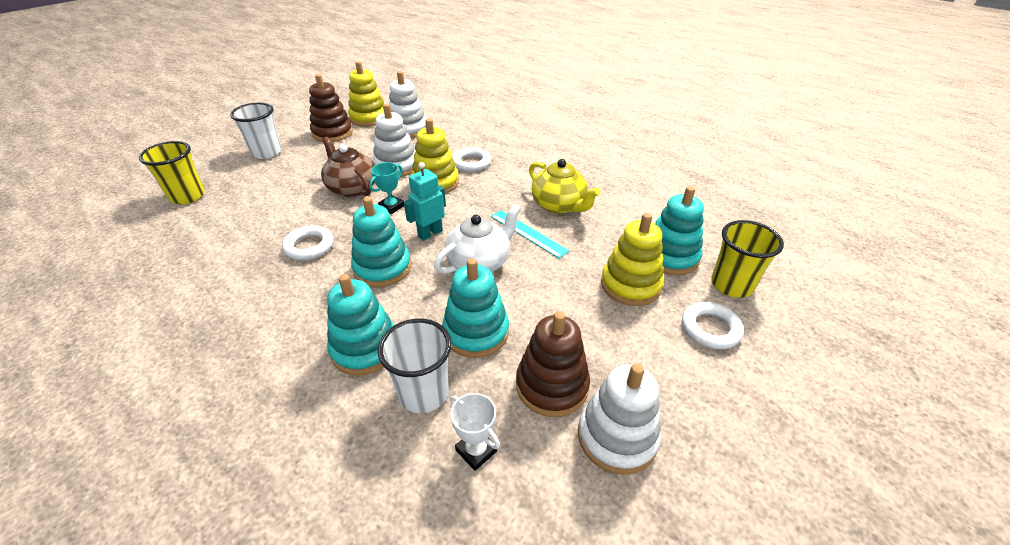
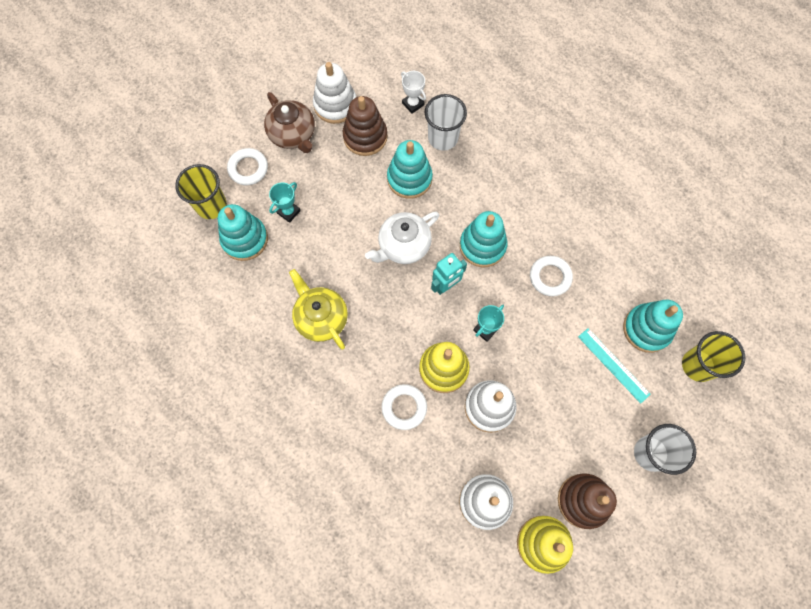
camera: 175 degrees left, 30 degrees up
(352, 188) = (531, 366): brown teapot -> brown teapot (293, 135)
(365, 348) = (483, 172): turquoise stacking toy -> turquoise stacking toy (647, 329)
(528, 233) = (358, 279): turquoise ruler -> turquoise ruler (613, 365)
(630, 285) = (288, 212): yellow stacking toy -> turquoise trophy

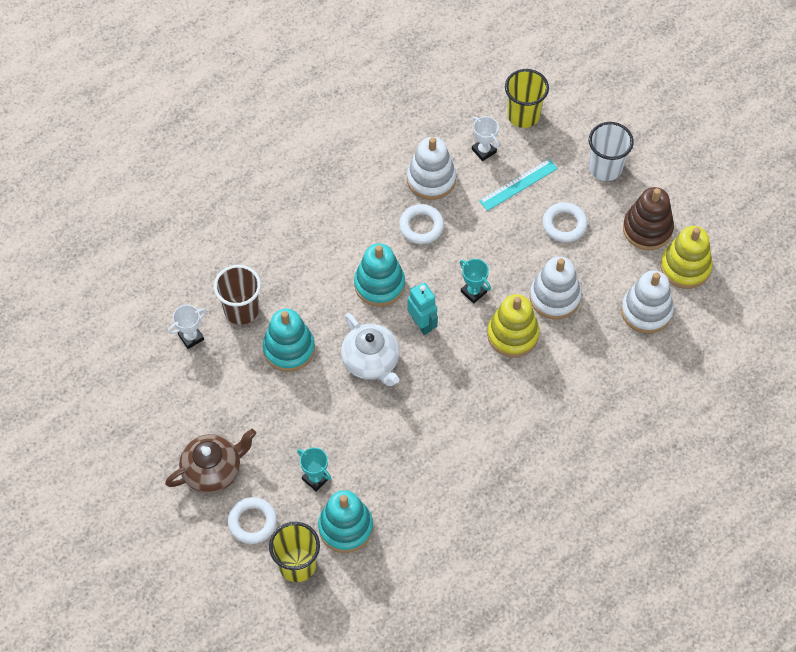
camera: 85 degrees left, 10 degrees down
(321, 318) = (448, 449): yellow teapot -> none
(335, 105) = (179, 421): white stacking toy -> white stacking toy (431, 179)
(365, 137) = (227, 391): brown stacking toy -> none
(404, 407) = (551, 375): white ring -> white ring (564, 224)
(443, 138) = (241, 310): white cup -> brown cup
(647, 329) = (484, 151): turquoise stacking toy -> white trophy

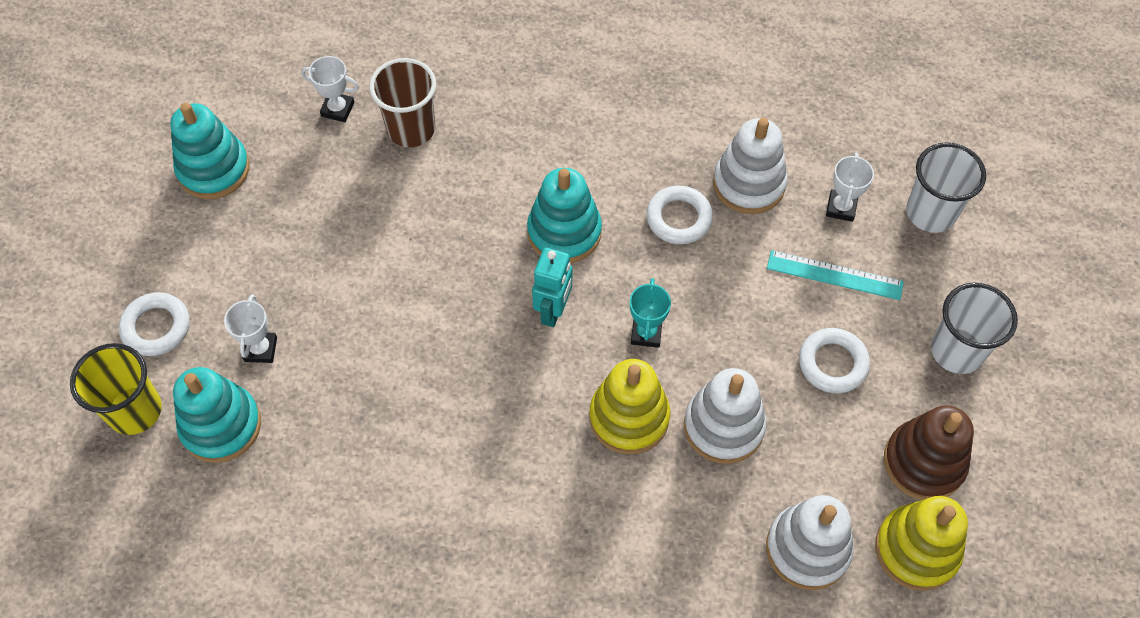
camera: 50 degrees right, 0 degrees up
(213, 470) = (192, 244): brown teapot -> none
(289, 349) = (403, 205): turquoise stacking toy -> turquoise stacking toy (214, 169)
(315, 478) = (260, 349): turquoise trophy -> white trophy
(371, 361) = (458, 296): white teapot -> none
(523, 115) = (930, 213): yellow cup -> white cup

